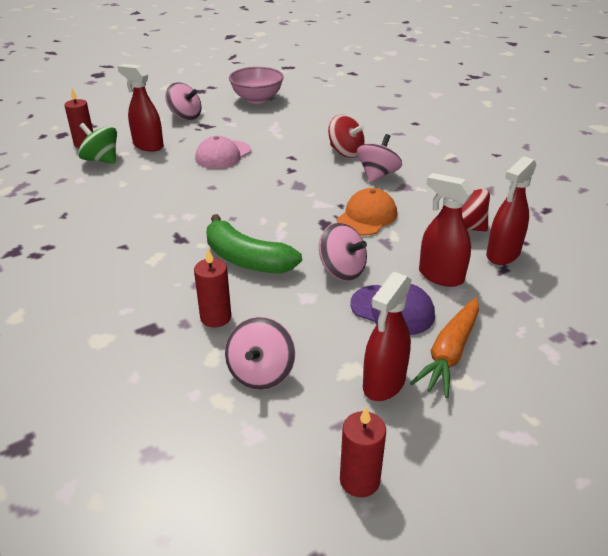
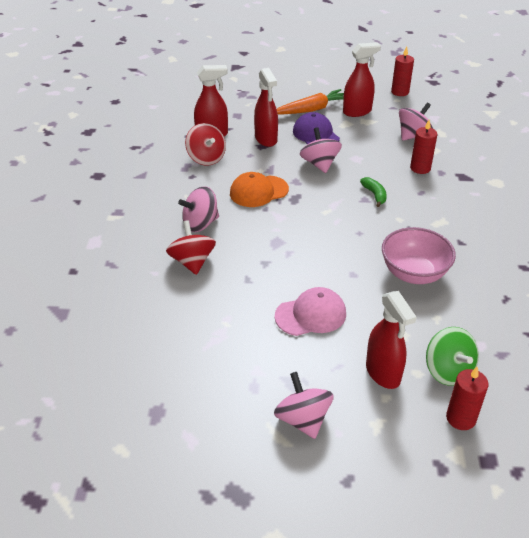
camera: 145 degrees left, 5 degrees up
(246, 259) = (374, 195): green banana -> green banana, size x0.48
(257, 99) = (177, 415): pink bowl -> pink bowl (414, 273)

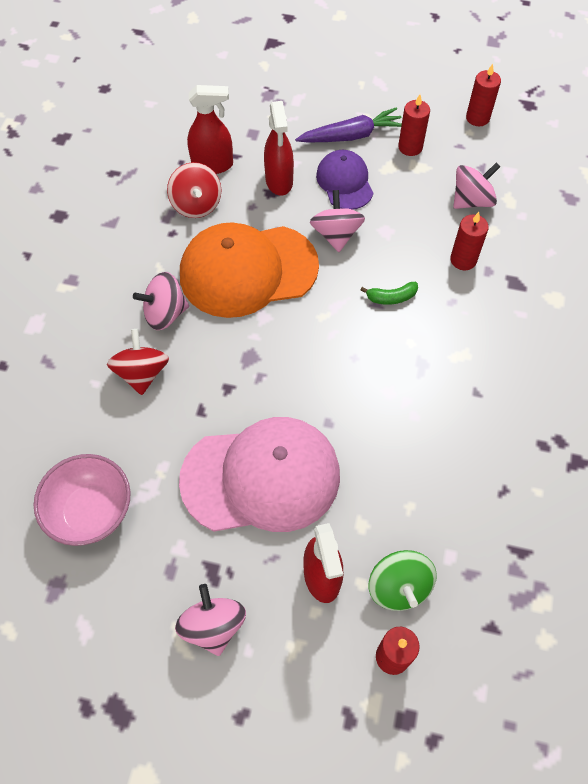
camera: 10 degrees right, 20 degrees up
(258, 191) = (248, 271): orange cap -> orange cap, size x1.85
(311, 109) = (351, 136): orange carrot -> purple carrot
(311, 315) = (261, 477): pink cap -> pink cap, size x1.85
(357, 111) = (410, 147): red spray bottle -> red candle
(374, 195) = (391, 297): green banana -> green banana turned 90 degrees clockwise
(414, 273) = (402, 433): pink bowl -> pink bowl (91, 511)

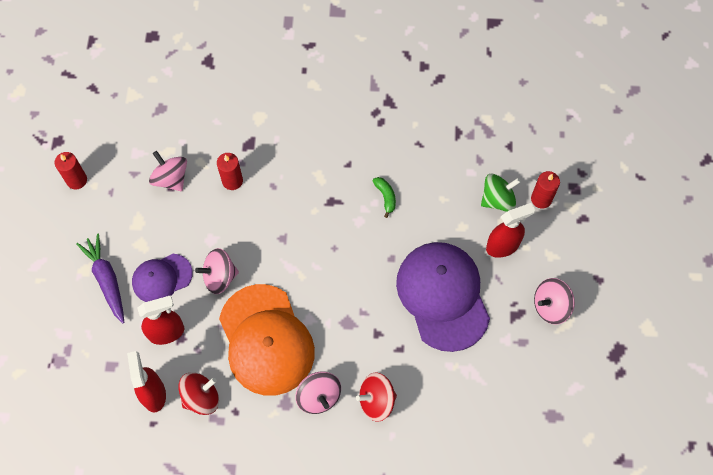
camera: 100 degrees left, 5 degrees up
(91, 511) = (494, 407): pink bowl -> none
(261, 477) = (443, 296): pink cap -> purple cap
(391, 297) = (276, 228): green banana -> green banana (385, 197)
(410, 147) = (116, 230): red candle -> none

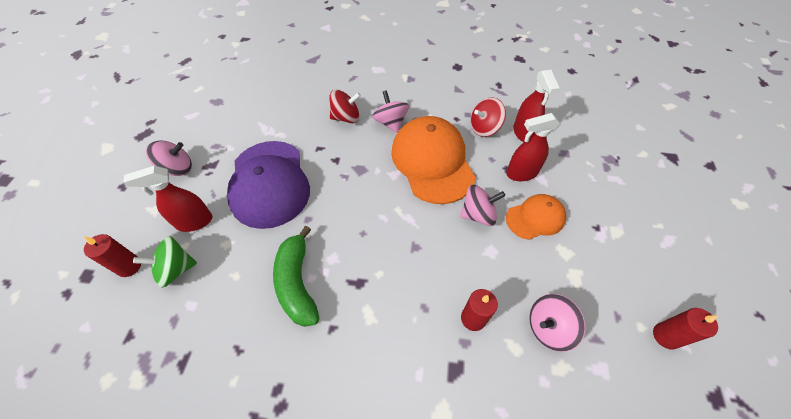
camera: 175 degrees left, 10 degrees down
(107, 280) = (590, 220): purple carrot -> none
(162, 278) = (535, 218): purple cap -> orange cap
(171, 179) = (548, 327): pink spinning top -> pink spinning top turned 105 degrees clockwise
(385, 197) = (297, 283): green banana -> green banana, size x2.07

